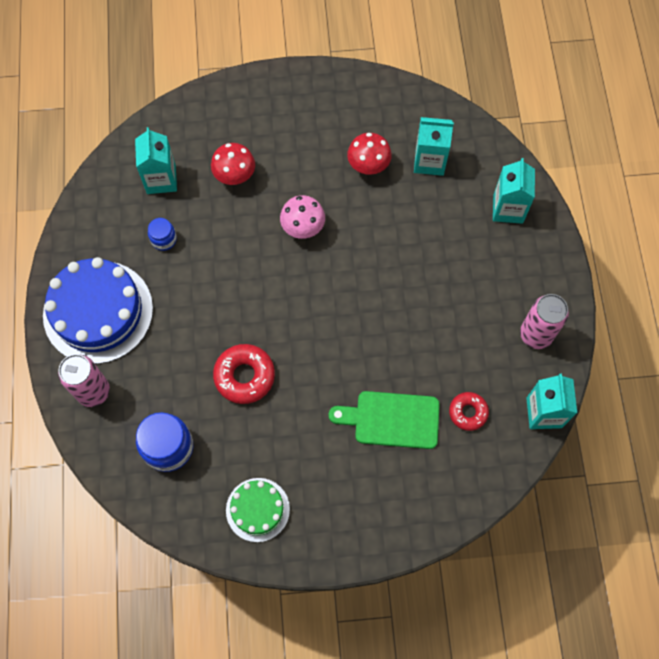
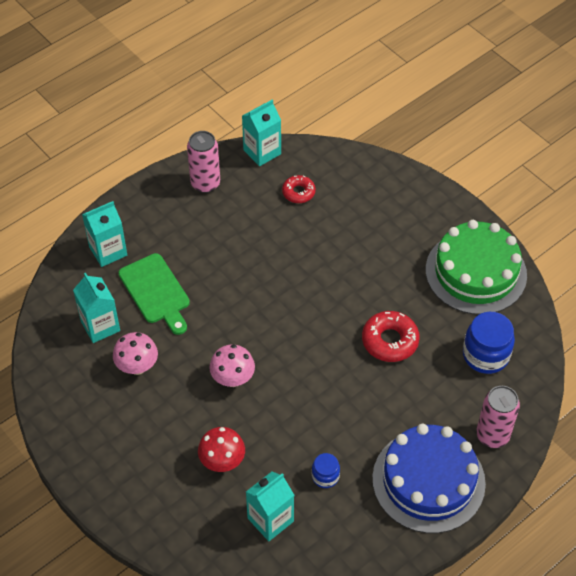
camera: 125 degrees left, 15 degrees down
(257, 509) = (476, 272): green cake -> green cake, size x1.84
(368, 166) = (137, 366): red mushroom -> pink mushroom
(391, 419) = (342, 232): green cutting board -> green cutting board (156, 292)

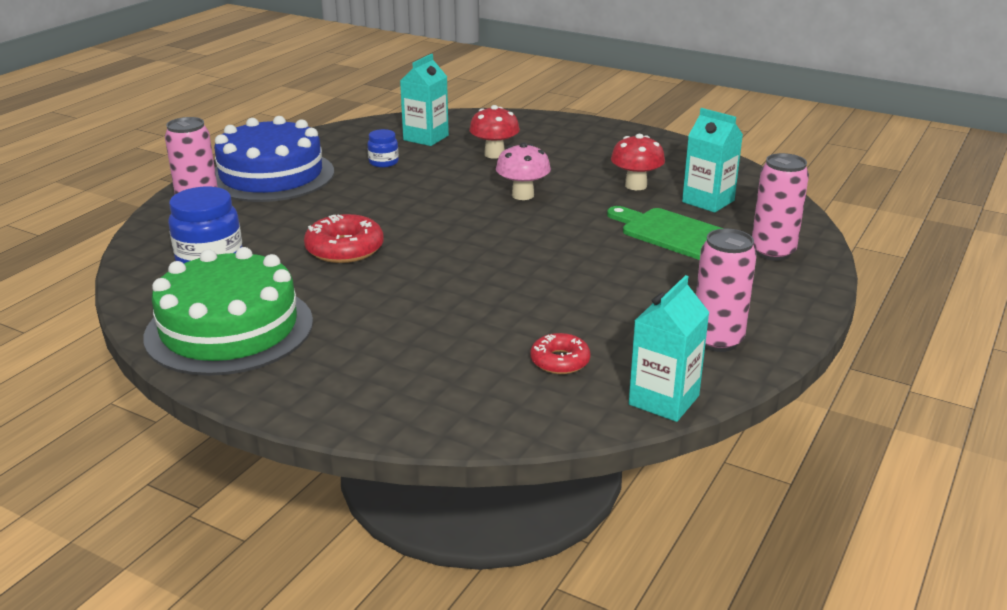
camera: 160 degrees right, 25 degrees down
(108, 251) = (772, 252): turquoise carton -> pink can
(137, 366) = (635, 185): pink mushroom -> red mushroom

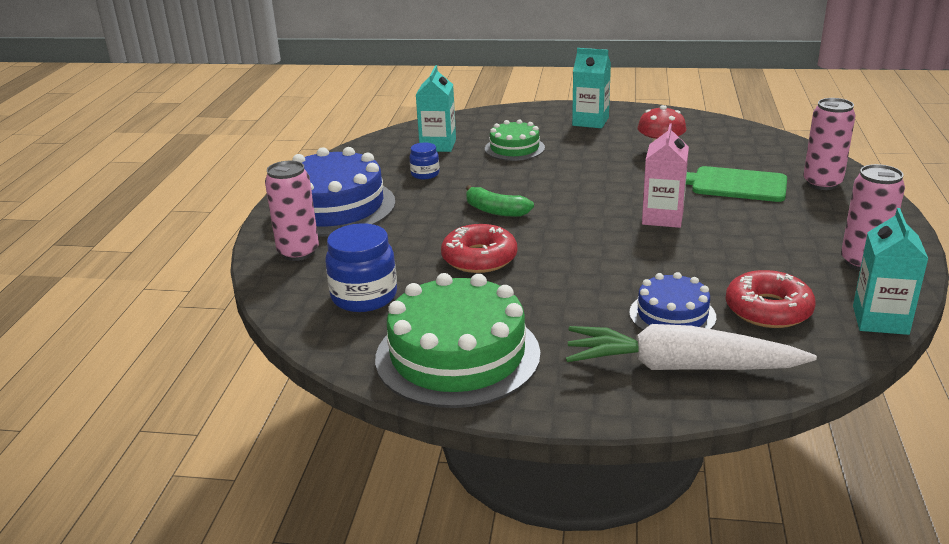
camera: 20 degrees left, 0 degrees up
(408, 209) = (495, 211): none -> green banana
(410, 391) = (680, 367): none -> white carrot
(460, 342) = (672, 315): none -> blue cake
(494, 154) = (514, 148): red mushroom -> green cake
(522, 195) = (578, 178): pink mushroom -> none
(560, 250) = (662, 217): none -> pink carton
(560, 361) = (768, 309): red donut -> red donut, size x1.58
(708, 201) = (729, 153): turquoise carton -> turquoise carton (590, 121)

